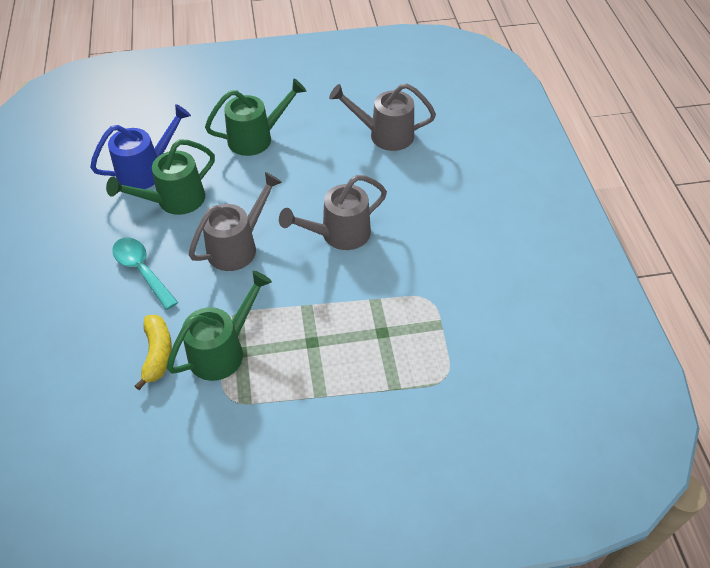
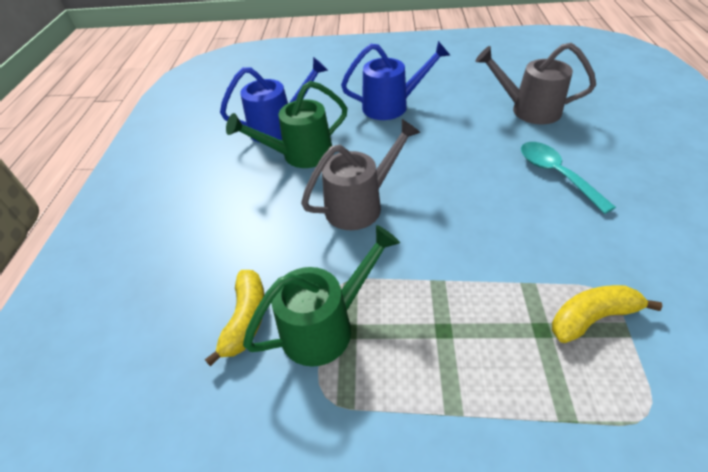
camera: 15 degrees right, 5 degrees down
(142, 270) = (251, 220): turquoise spoon -> turquoise spoon (556, 174)
(257, 138) = (392, 106): green watering can -> blue watering can
(338, 235) = (478, 203): grey watering can -> none
(418, 319) = (592, 318): none -> yellow banana

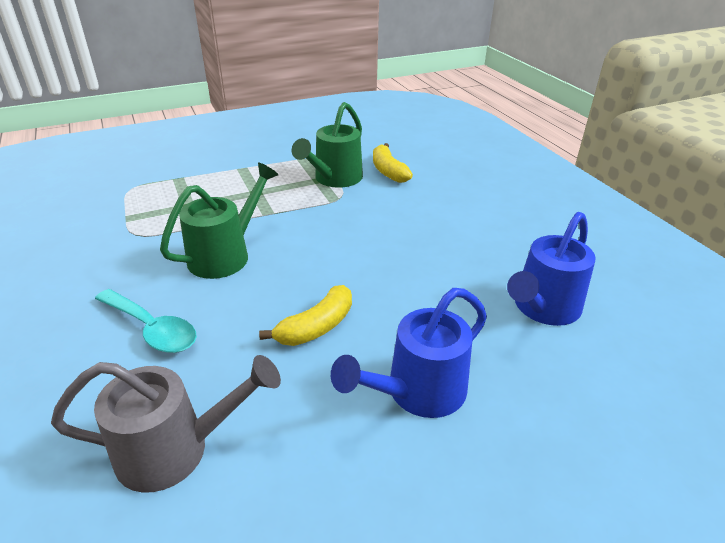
camera: 150 degrees right, 10 degrees down
(300, 155) = (472, 278): green watering can -> green watering can (226, 254)
(361, 204) = (362, 247): grey watering can -> none
(592, 318) = (150, 219): yellow banana -> yellow banana (316, 327)

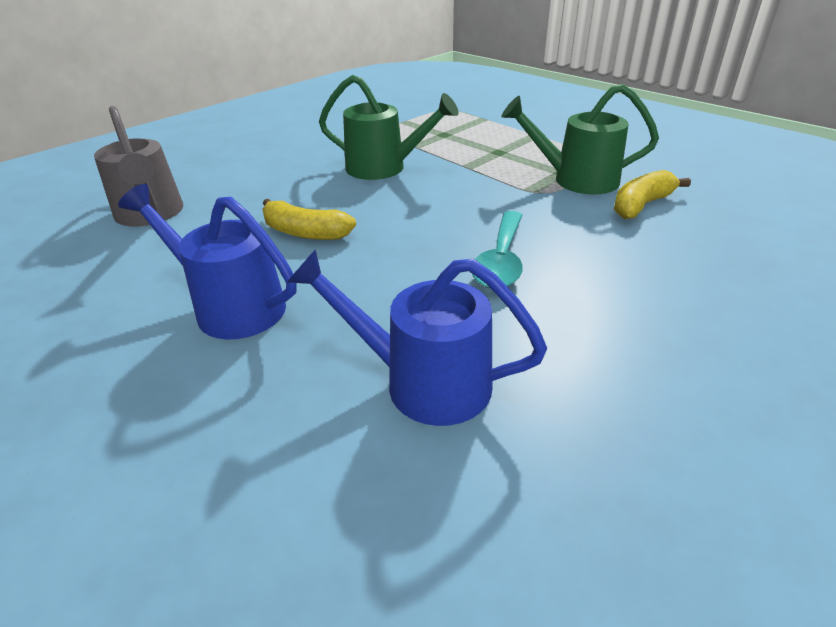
camera: 70 degrees right, 0 degrees up
(152, 329) = (272, 171): turquoise spoon -> turquoise spoon (501, 260)

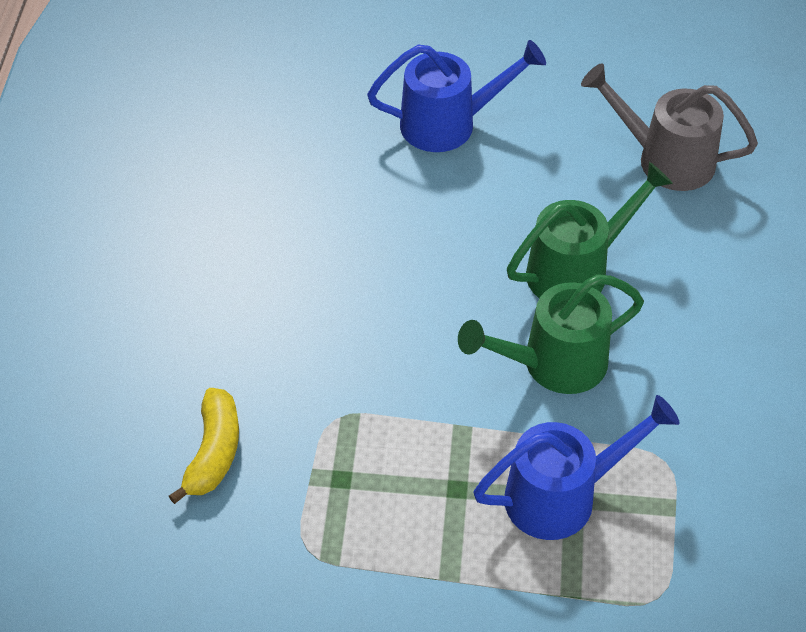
camera: 140 degrees right, 15 degrees up
(305, 232) = (498, 218): yellow banana -> none
(421, 382) = (262, 145): blue watering can -> blue watering can (563, 495)
(501, 260) = (296, 280): turquoise spoon -> none
(575, 180) = (315, 469): green watering can -> green watering can (577, 269)

